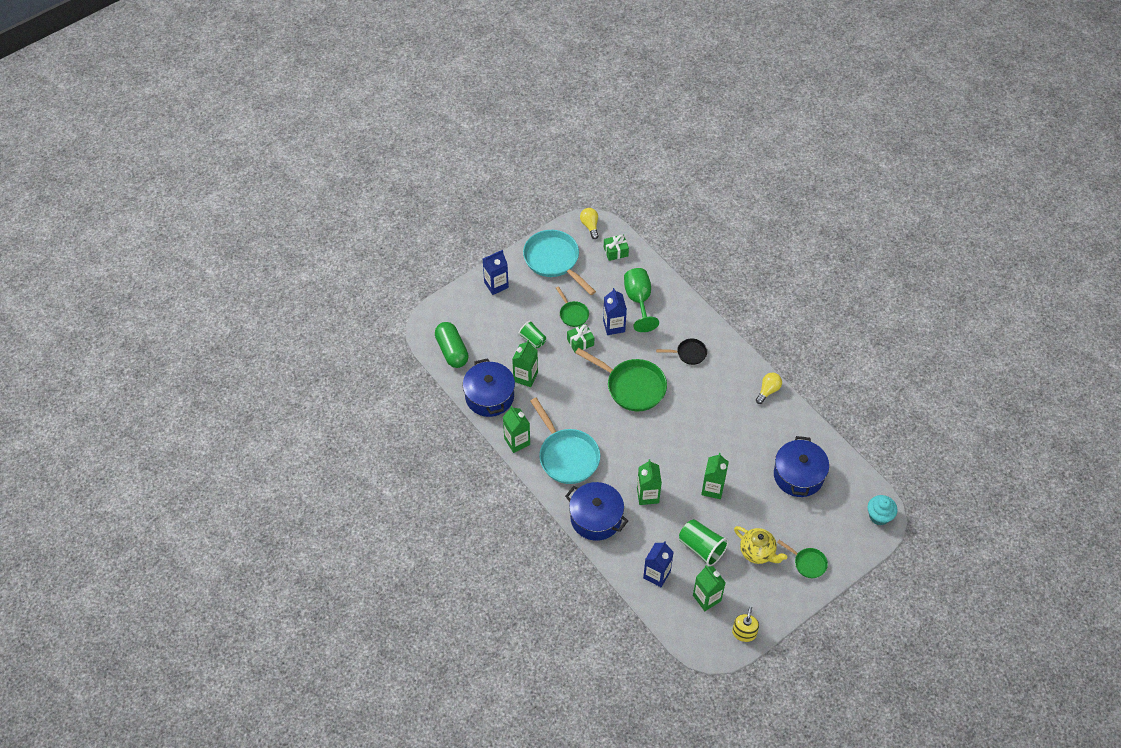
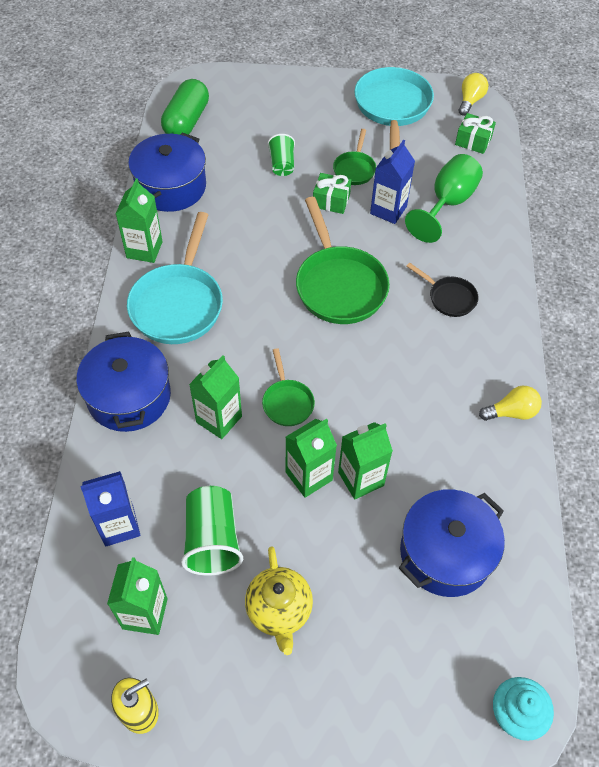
camera: 40 degrees right, 0 degrees up
(496, 285) = (304, 93): blue carton -> none
(525, 377) = (231, 194): green carton -> green carton (361, 479)
(808, 563) = (334, 690): green pan -> green pan (287, 402)

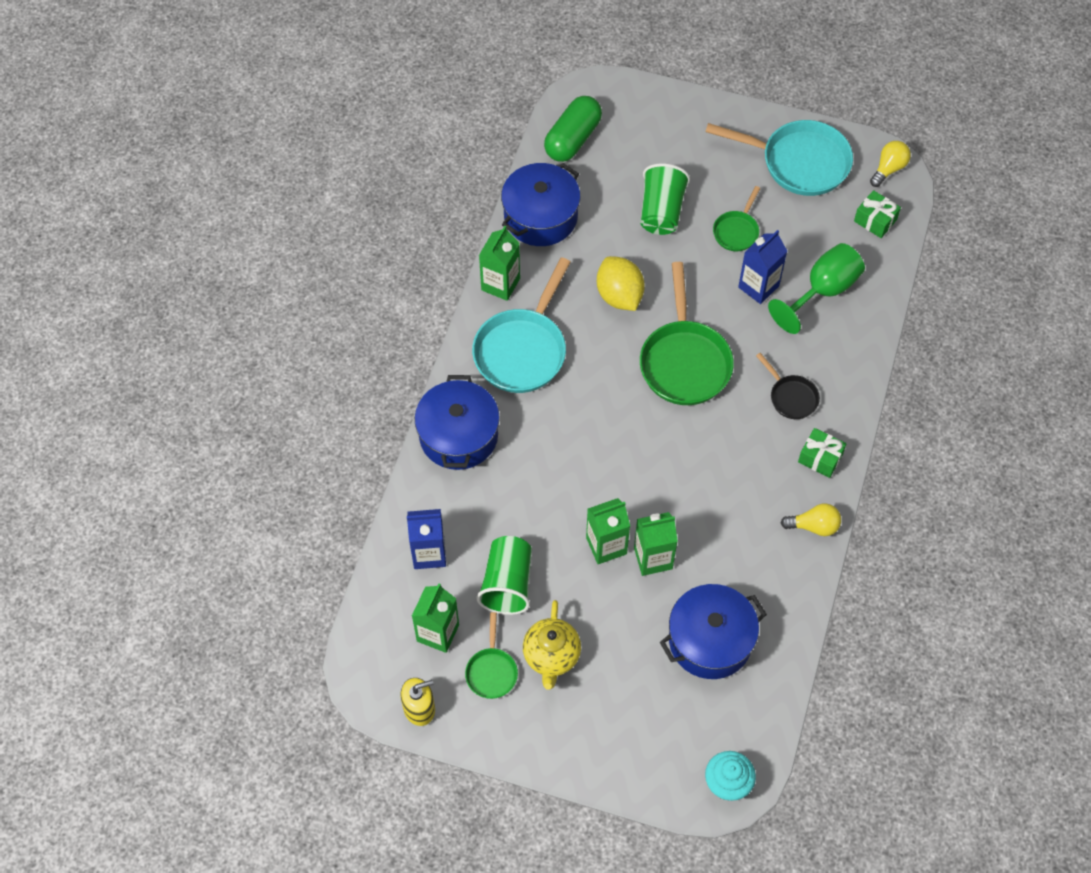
camera: 15 degrees right, 5 degrees up
(219, 419) = (536, 475): green carton -> none
(261, 239) = (619, 295): none -> yellow lemon
(282, 164) = (661, 211): green cup -> green cup, size x1.60
(287, 402) = (604, 472): green pan -> green pan (491, 671)
(331, 201) = (702, 264): green gift -> green gift (820, 458)
(392, 108) = (799, 162): turquoise pan -> turquoise pan turned 90 degrees clockwise

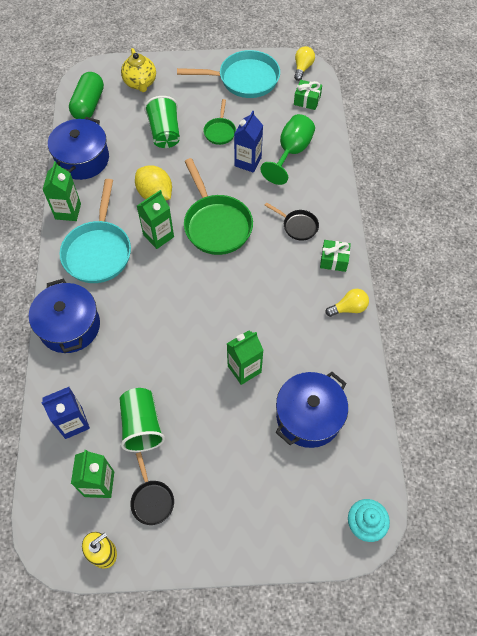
camera: 20 degrees left, 0 degrees up
(491, 671) = (152, 500): green pan -> black pan
(551, 656) = (194, 471): yellow teapot -> yellow teapot (140, 83)
(606, 545) = (207, 371): green carton -> green carton (158, 236)

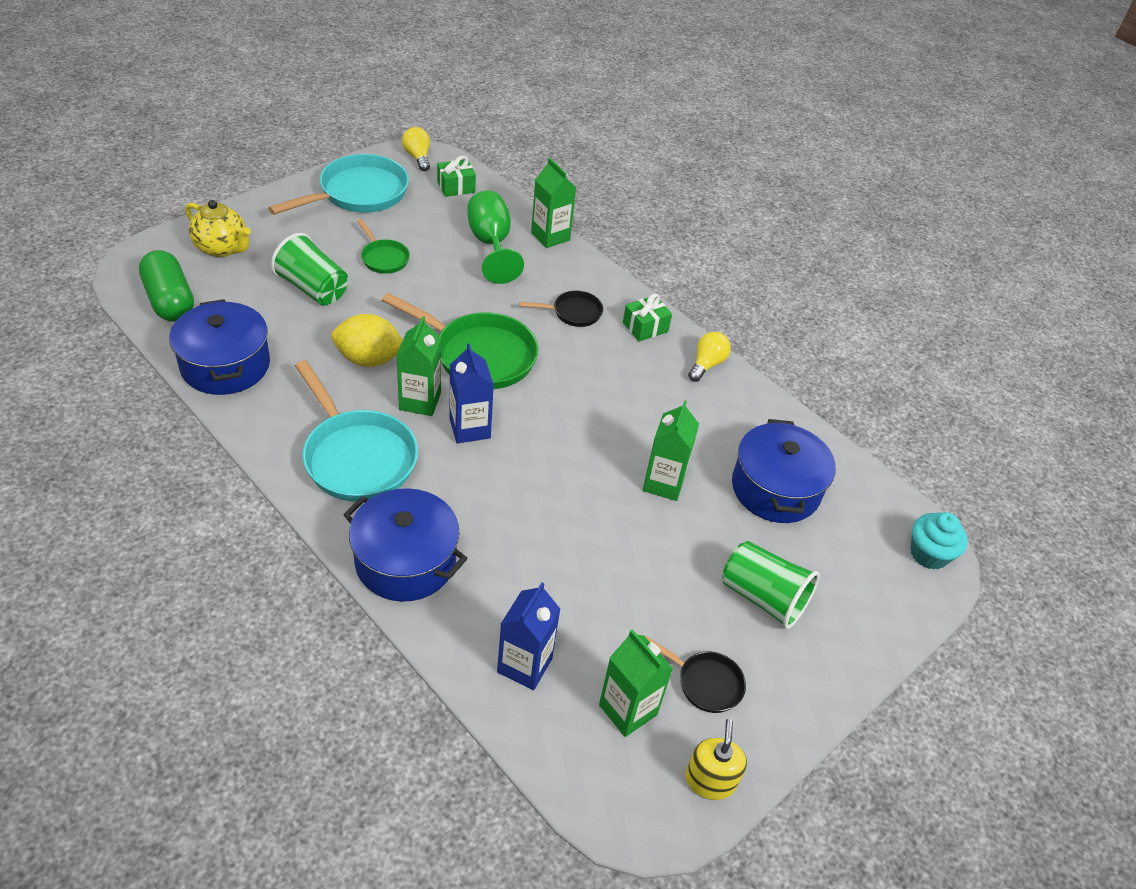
camera: 45 degrees left, 15 degrees down
(68, 211) = (266, 433): green carton -> green carton (550, 236)
(142, 425) = (611, 613): green cup -> green cup (763, 598)
(248, 162) = (450, 275): blue carton -> blue carton (470, 428)

